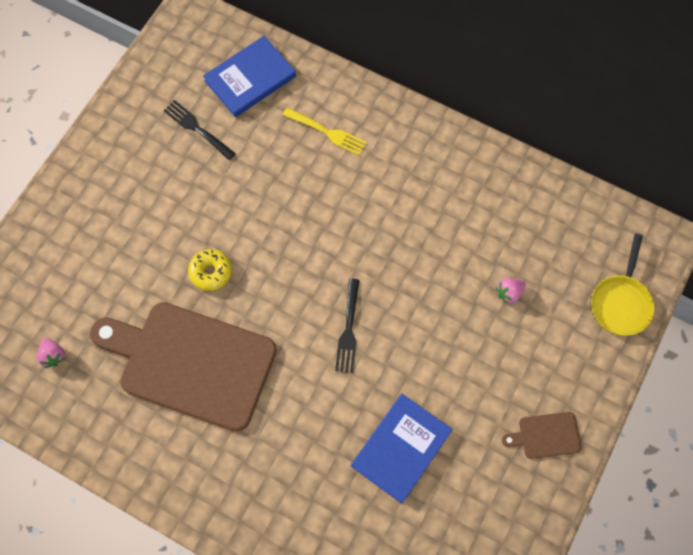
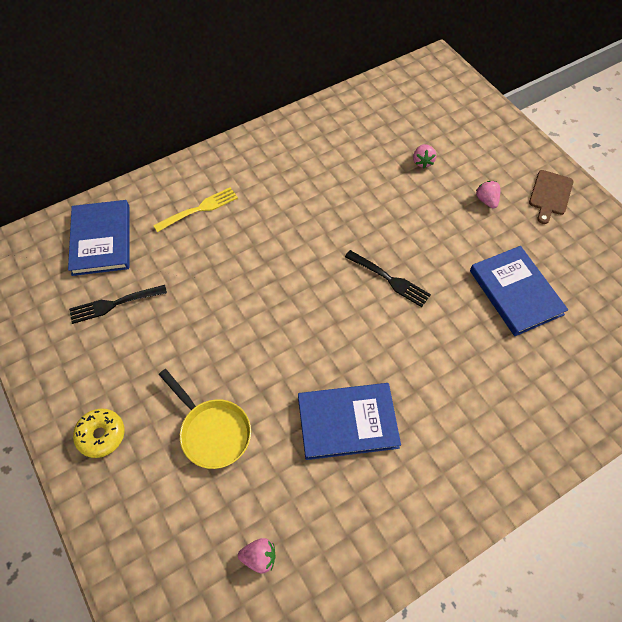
camera: 60 degrees left, 10 degrees down
(191, 363) = (347, 422): brown cutting board -> blue book
(211, 272) = (266, 361): yellow donut -> yellow donut (101, 435)
(497, 376) = (486, 200): none -> pink strawberry
(620, 302) = (468, 105): yellow pan -> yellow pan (212, 431)

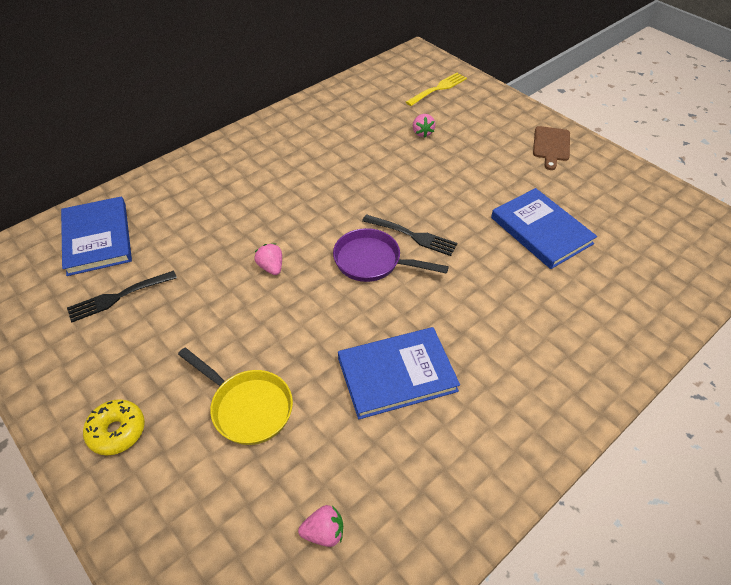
camera: 10 degrees left, 10 degrees down
(199, 209) = (201, 198): yellow fork -> yellow fork (438, 89)
(347, 302) = (372, 261): none -> purple pan
(486, 200) = (492, 157): pink strawberry -> pink strawberry (271, 267)

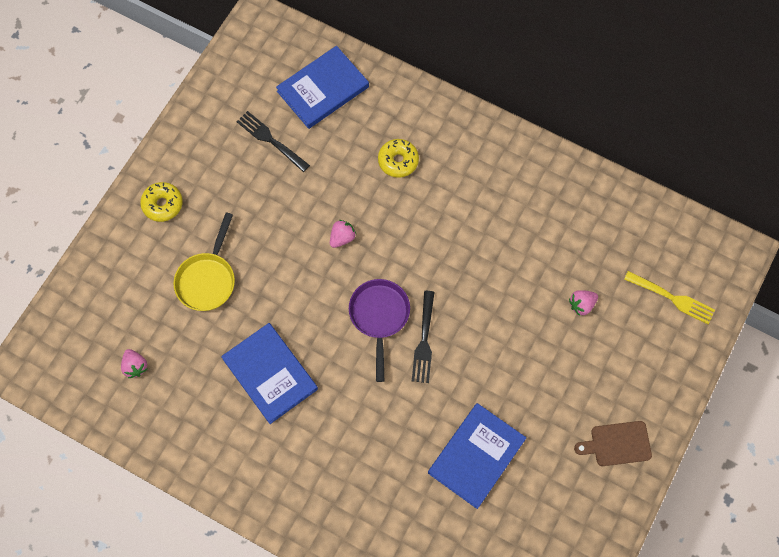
camera: 70 degrees right, 20 degrees up
(218, 204) = (398, 161): none -> yellow donut

